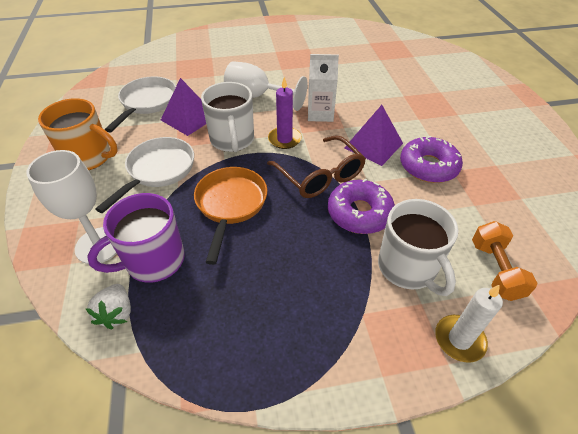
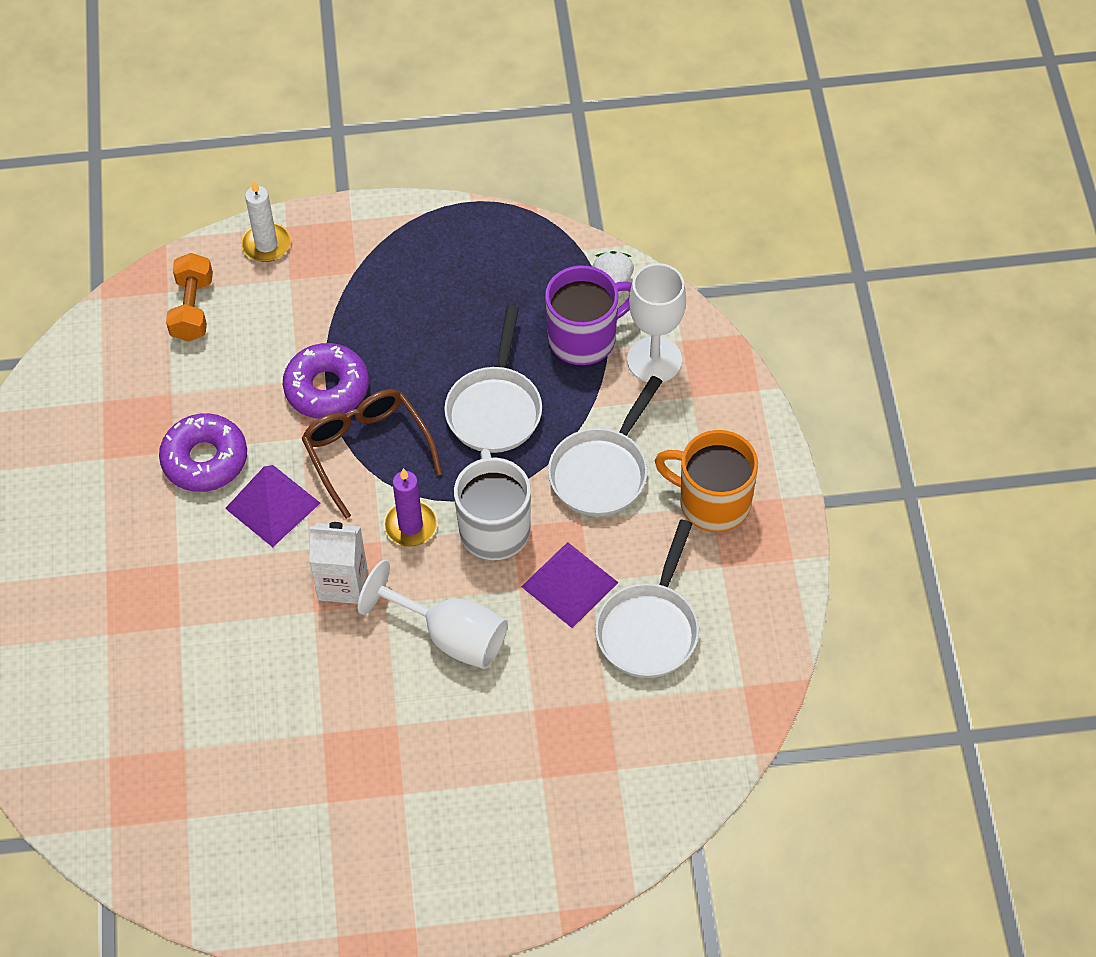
camera: 175 degrees left, 10 degrees up
(230, 205) = (495, 408): orange pan -> white pan
(408, 267) = (290, 316): white mug -> none

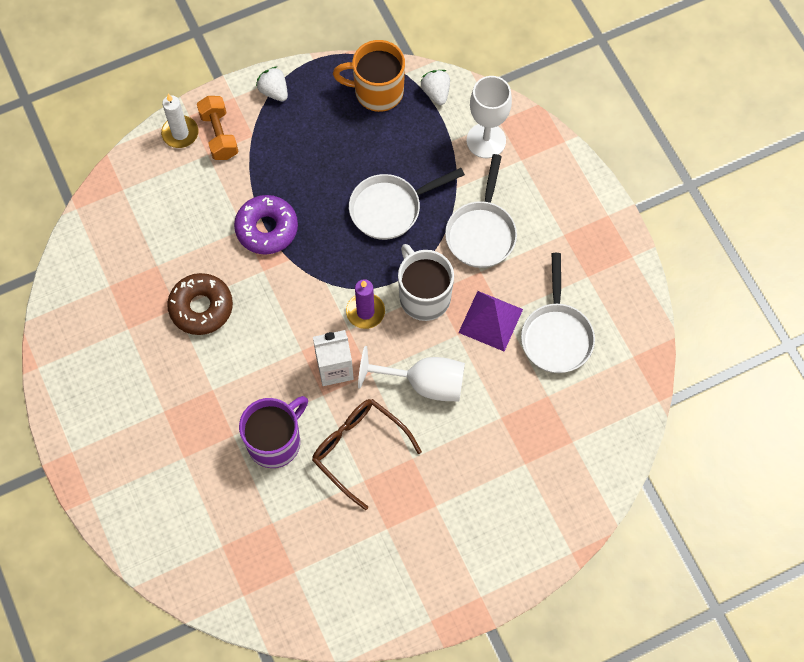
camera: 20 degrees left, 10 degrees up
(192, 309) = (146, 197): orange dumbbell -> orange dumbbell (219, 135)
(205, 459) = (201, 307): purple donut -> brown donut
(272, 505) = (263, 327): purple pyramid -> none
(367, 451) = (314, 267): brown glasses -> brown glasses (359, 450)
(405, 226) = (274, 91): none -> white strawberry
(495, 408) = (390, 208): white pan -> white pan turned 75 degrees clockwise
(584, 338) = (432, 138): purple mug -> purple mug (275, 441)
(712, 502) = (564, 232): orange mug -> orange mug (377, 91)

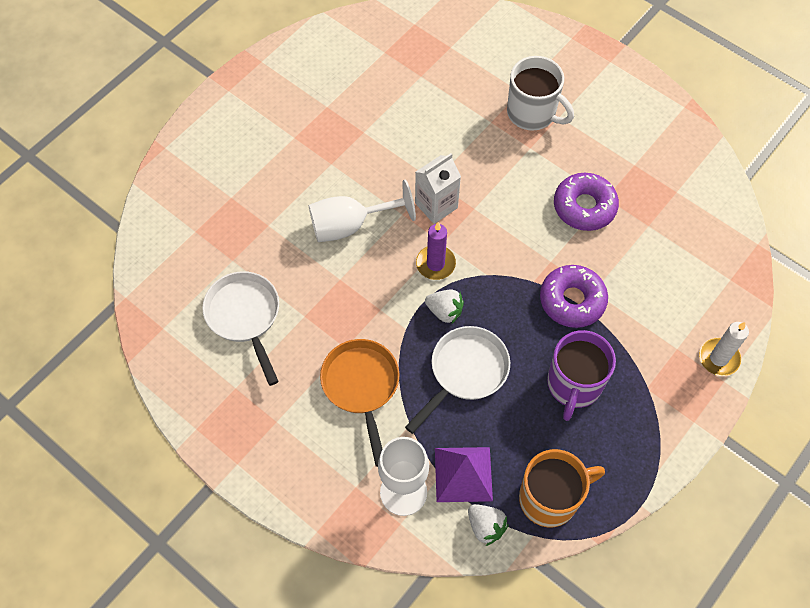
camera: 155 degrees right, 5 degrees down
(201, 307) = (584, 207): brown donut -> purple donut
(219, 135) = (680, 373): orange dumbbell -> none
(274, 91) = (658, 447): white strawberry -> white strawberry (444, 311)
(275, 441) = (453, 131): purple mug -> purple mug (574, 384)
(359, 450) = (379, 152): brown glasses -> none
(424, 296) = (388, 300): white mug -> white mug (532, 113)
(481, 232) = (362, 387): white pan -> orange pan
(490, 321) = (314, 304): purple pyramid -> purple pyramid (463, 474)

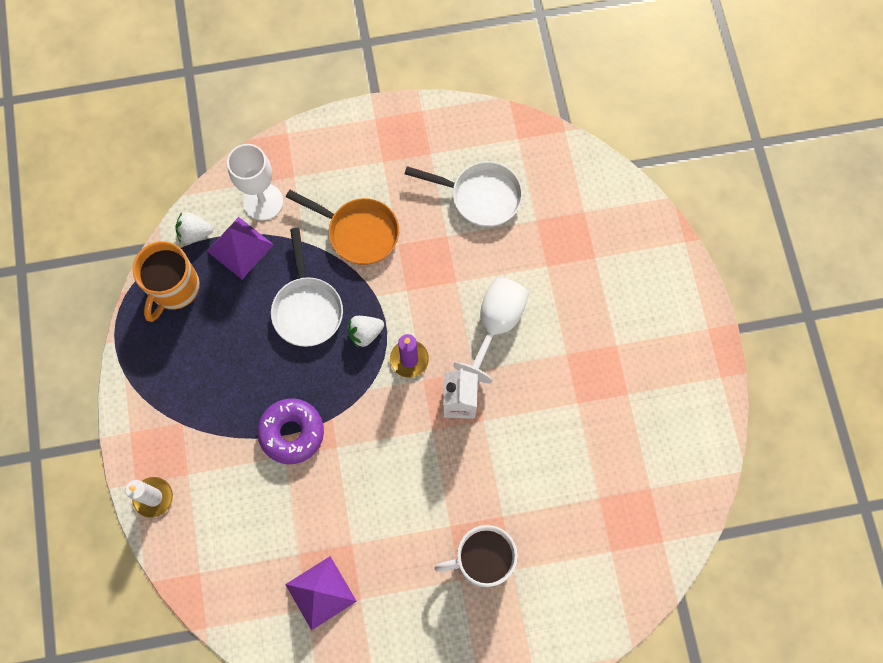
camera: 130 degrees right, 10 degrees up
(574, 384) = (231, 374): purple mug -> none
(584, 207) = (359, 518): purple donut -> none
(657, 191) = (320, 592): none -> purple pyramid

